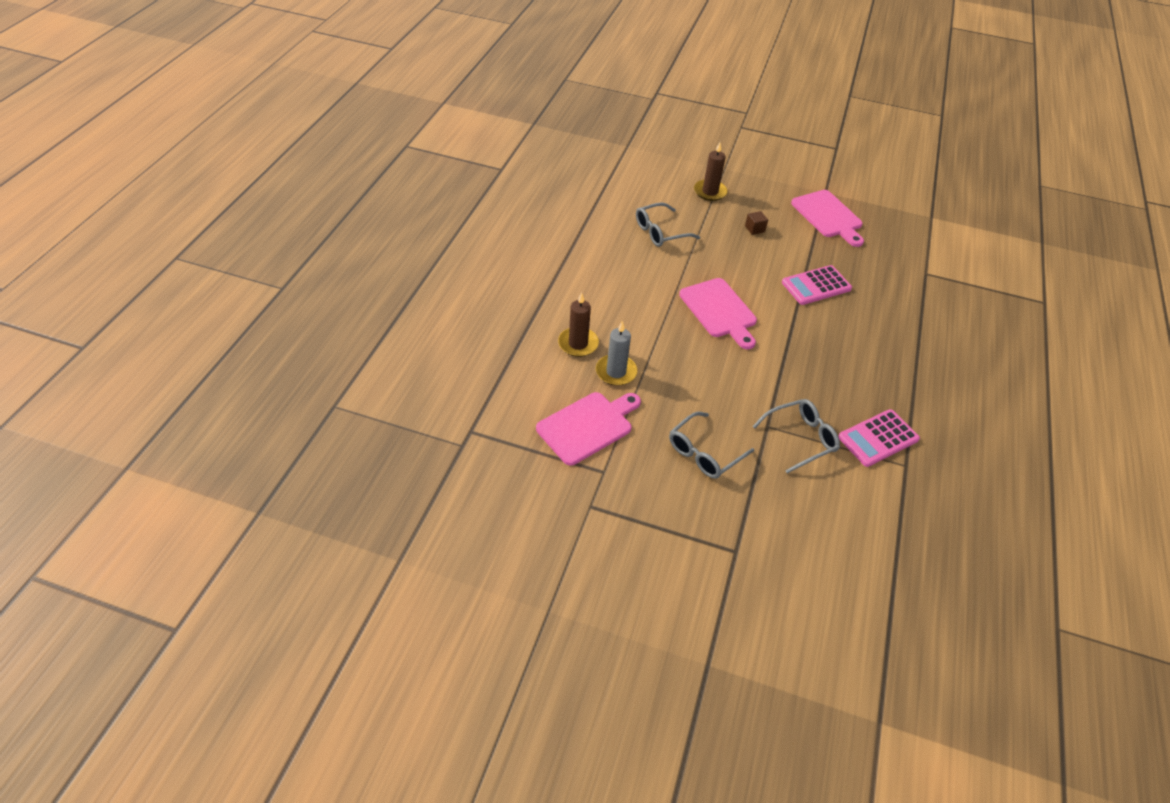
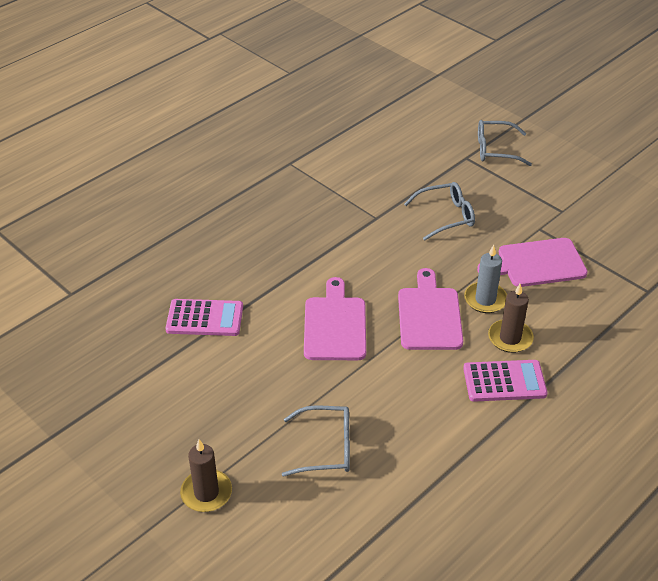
camera: 150 degrees left, 5 degrees down
(754, 229) = (202, 412): brown cube -> none
(800, 438) = (356, 202): grey glasses -> grey glasses (495, 149)
(828, 216) = (91, 398): pink cutting board -> pink cutting board (429, 315)
(878, 438) = (292, 184): pink calculator -> pink calculator (504, 381)

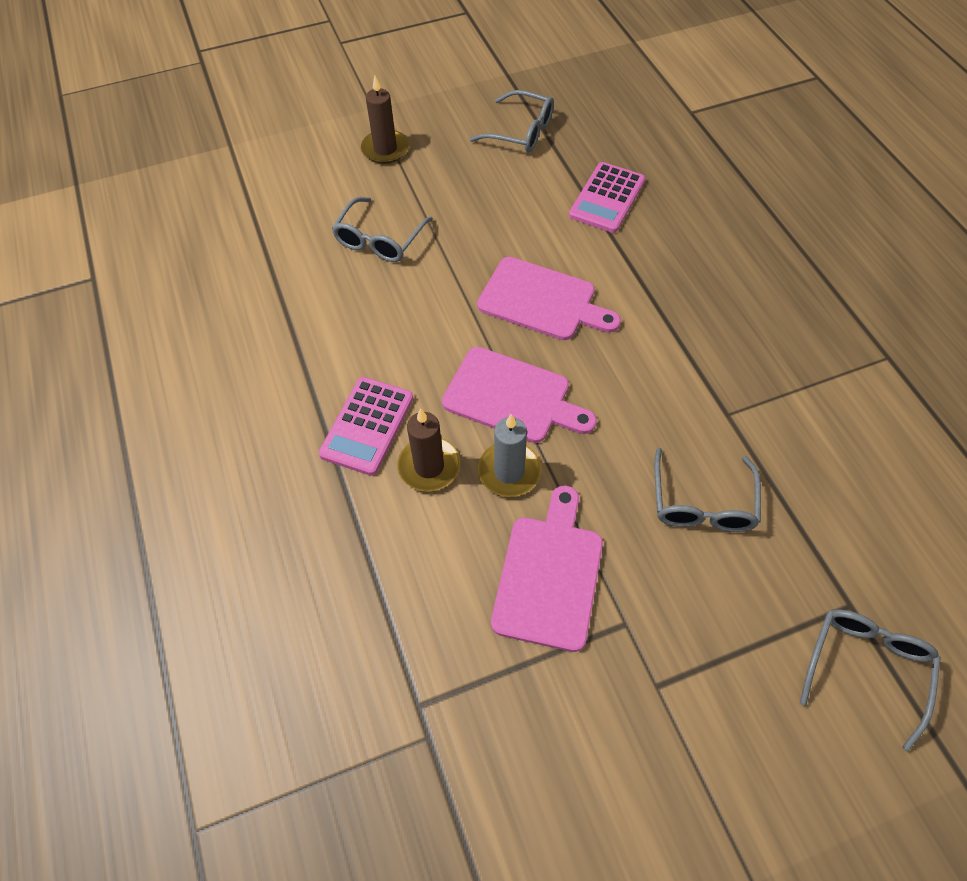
camera: 115 degrees right, 15 degrees up
(140, 397) = (521, 132): none -> grey glasses

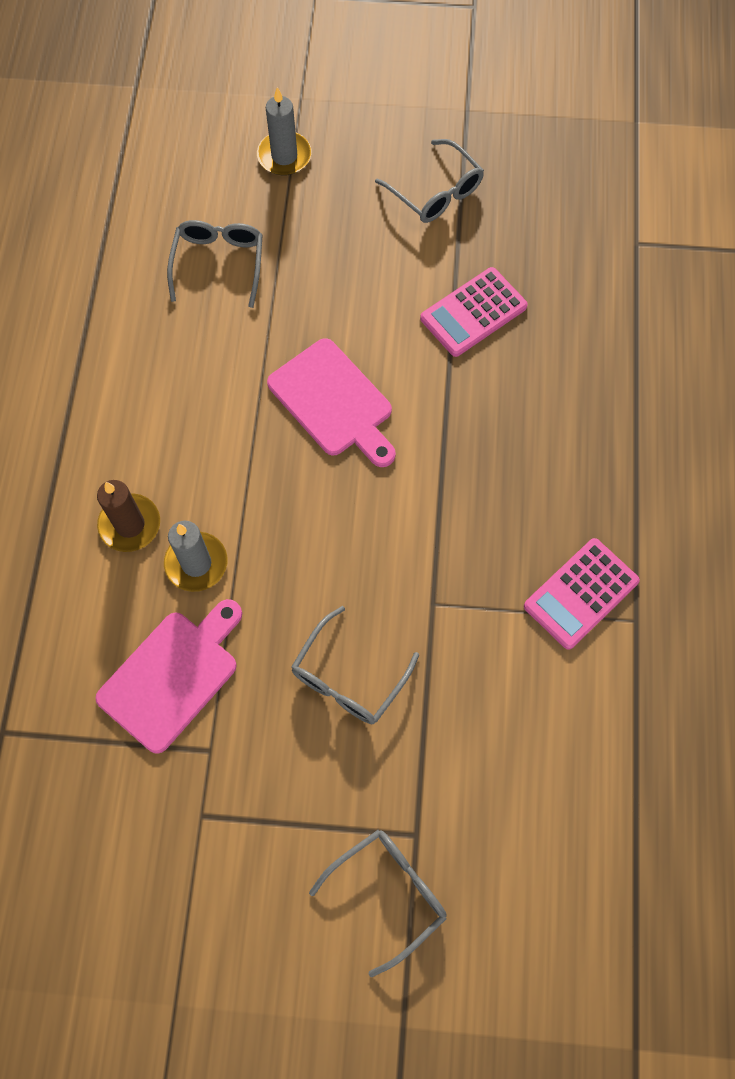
camera: 25 degrees right, 10 degrees up
(367, 426) = (98, 459): pink calculator -> pink calculator (581, 593)
(379, 240) = (219, 263): grey glasses -> grey glasses turned 135 degrees clockwise
(385, 149) = (284, 156): brown candle -> grey candle
(512, 397) = (244, 491): pink cutting board -> none

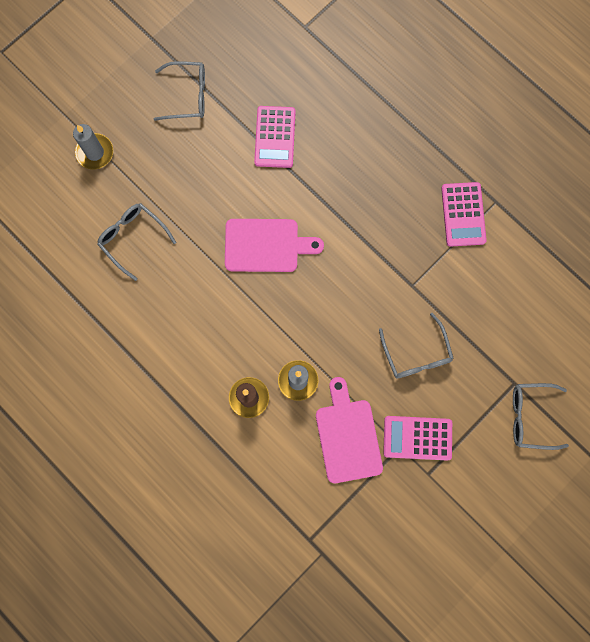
camera: 50 degrees left, 10 degrees up
(239, 764) = (417, 438): none -> pink calculator
(388, 893) = (530, 416): grey glasses -> grey glasses turned 90 degrees counterclockwise

